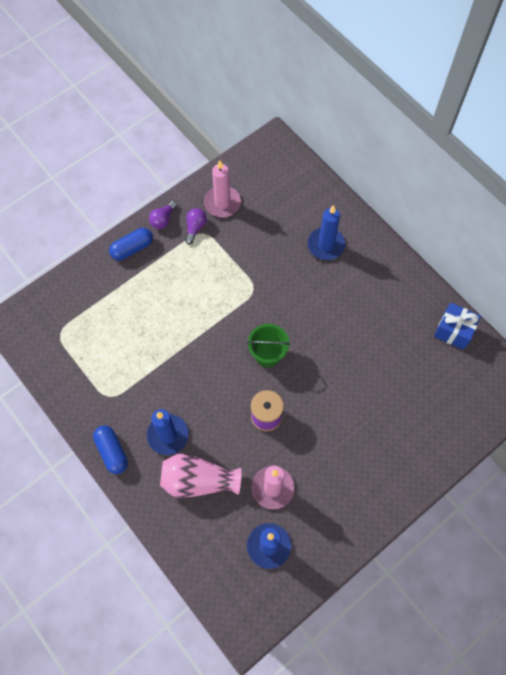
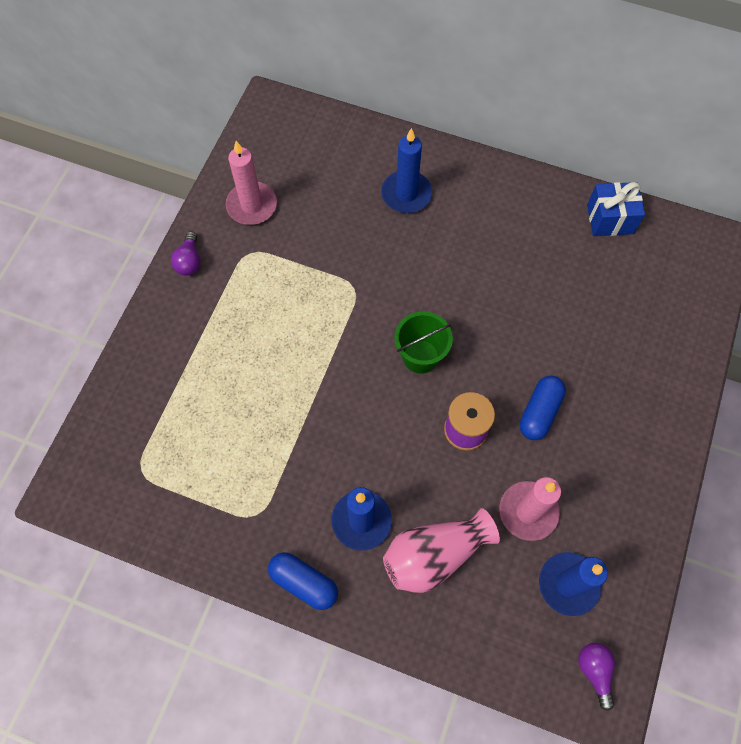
camera: 30 degrees left, 0 degrees up
(132, 248) = (171, 315): blue capsule -> blue capsule (539, 412)
(195, 228) = (236, 251): purple light bulb -> purple light bulb (595, 671)

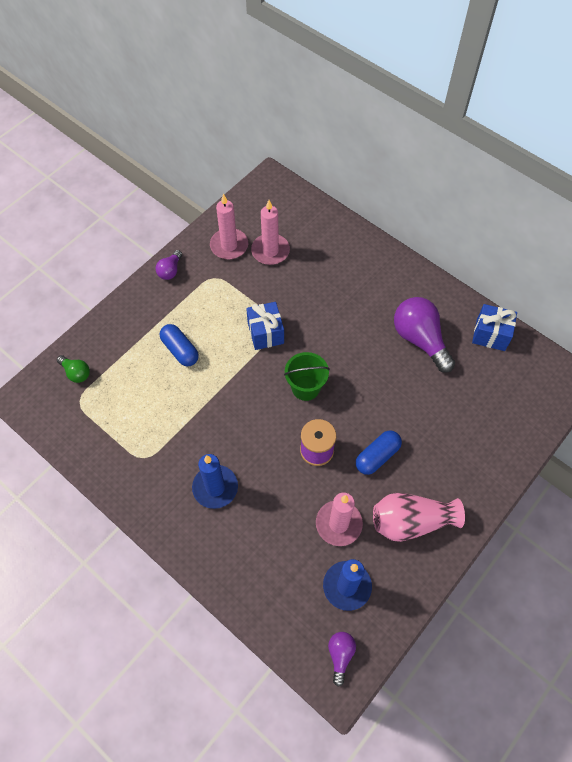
camera: 20 degrees right, 5 degrees down
(121, 435) = (76, 373): none -> green light bulb
(304, 582) = (157, 515): blue capsule -> blue capsule (180, 350)
(306, 196) = (270, 251): none -> pink candle
(343, 303) = (265, 333): none -> blue gift
(406, 194) = (343, 271): blue candle -> none
(434, 555) = (257, 530): pink vase -> pink vase (411, 521)
(532, 251) = (420, 339): none -> purple light bulb

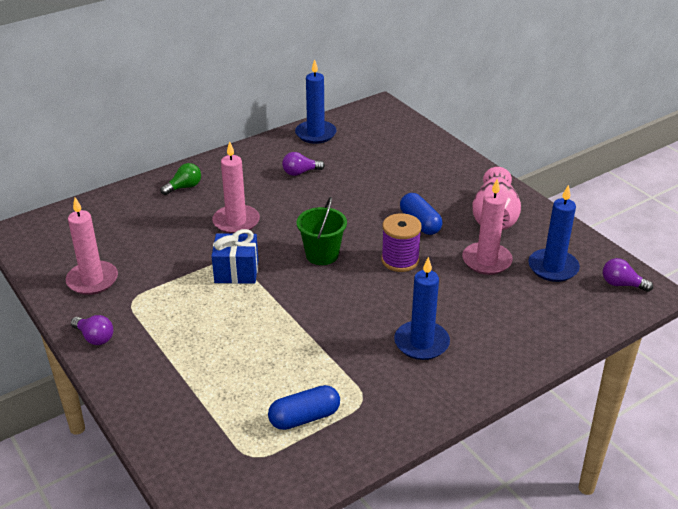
camera: 75 degrees left, 25 degrees down
(76, 373) = (205, 455): green light bulb -> green light bulb (184, 187)
(180, 350) = (222, 345): blue capsule -> blue capsule (304, 417)
(270, 251) = (124, 249): pink candle -> pink candle (236, 221)
(420, 339) = (300, 172): purple light bulb -> purple light bulb, size x0.50
(490, 335) = (315, 134): blue gift -> blue candle

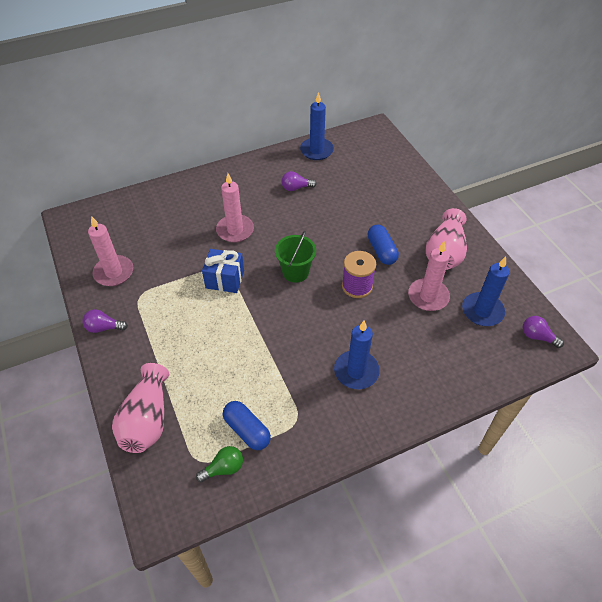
camera: 10 degrees right, 15 degrees up
(94, 337) = (104, 327): purple light bulb -> purple light bulb turned 135 degrees clockwise
(175, 423) = (147, 419): none -> pink vase
(184, 187) = (202, 191): green light bulb -> green light bulb (223, 468)
(304, 417) = (247, 430): blue capsule -> blue capsule turned 60 degrees clockwise

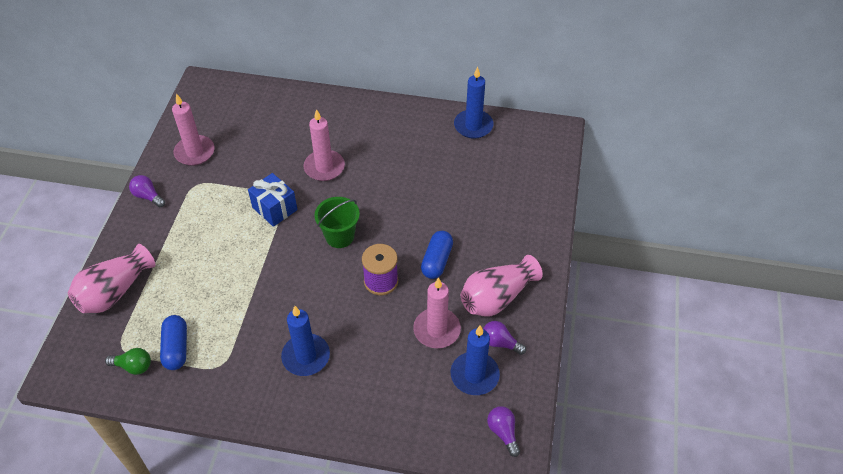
camera: 35 degrees right, 0 degrees up
(296, 188) = (417, 154): purple light bulb -> purple light bulb (500, 343)

